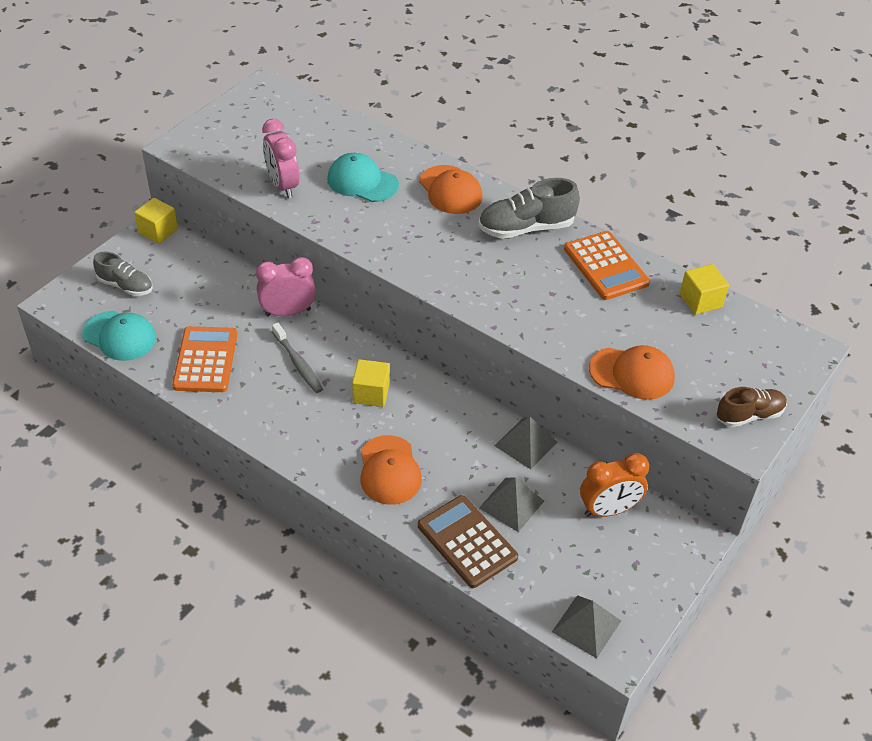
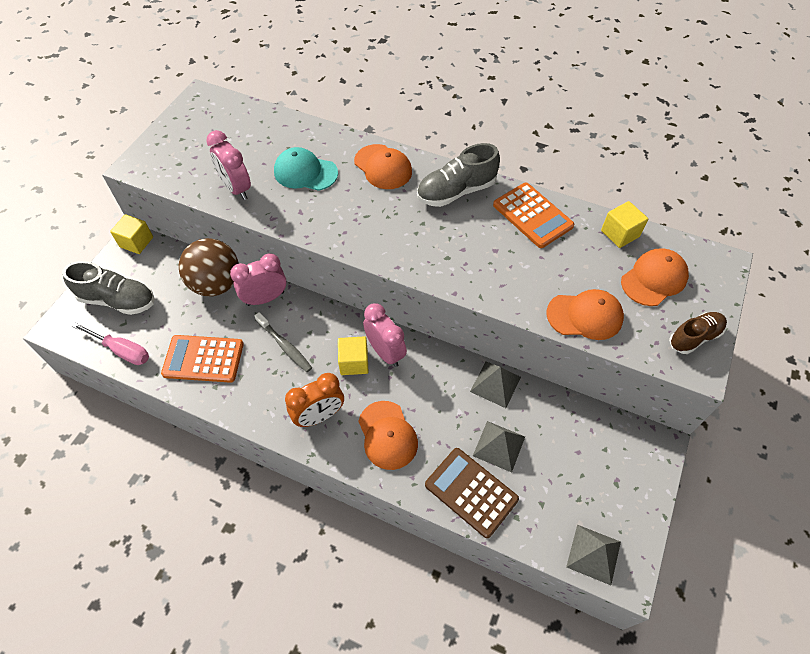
camera: 10 degrees left, 10 degrees up
(120, 336) = (122, 350): turquoise cap -> pink screwdriver
(125, 286) = (118, 300): grey shoe -> grey shoe, size x1.52
(206, 360) = (203, 359): orange calculator -> orange calculator turned 75 degrees counterclockwise
(237, 288) = (216, 284): none -> brown ball
(409, 389) = (385, 352): none -> pink clock
(608, 510) = (580, 433): orange clock -> orange clock (319, 416)
(724, 351) = (654, 279): none -> orange cap

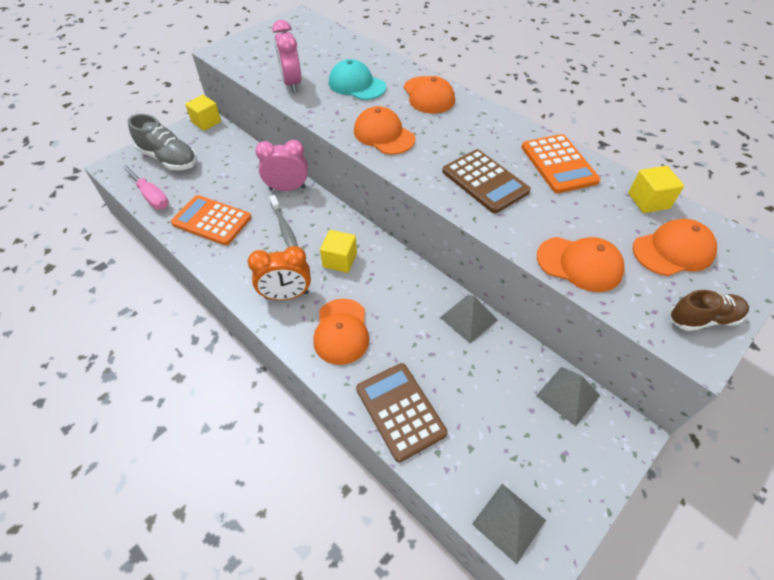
camera: 20 degrees right, 5 degrees down
(216, 284) = (252, 167): brown ball -> none
(359, 227) = (383, 135): none -> orange cap
(385, 352) = (373, 260): pink clock -> none
(456, 191) = (489, 128): grey shoe -> none
(475, 254) = (485, 181): none -> brown calculator
(499, 446) = (448, 376): grey pyramid -> grey pyramid (568, 395)

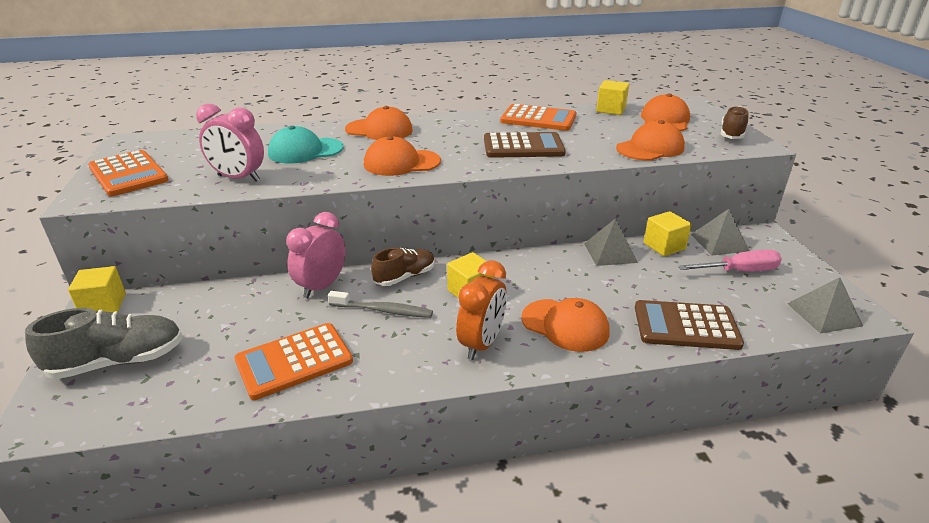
camera: 55 degrees left, 20 degrees down
(151, 196) = (166, 403): pink screwdriver -> pink screwdriver (739, 271)
(259, 45) = (128, 174): none -> orange calculator
(329, 219) = (405, 277): none -> brown shoe
(517, 353) = (664, 246): none -> yellow cube

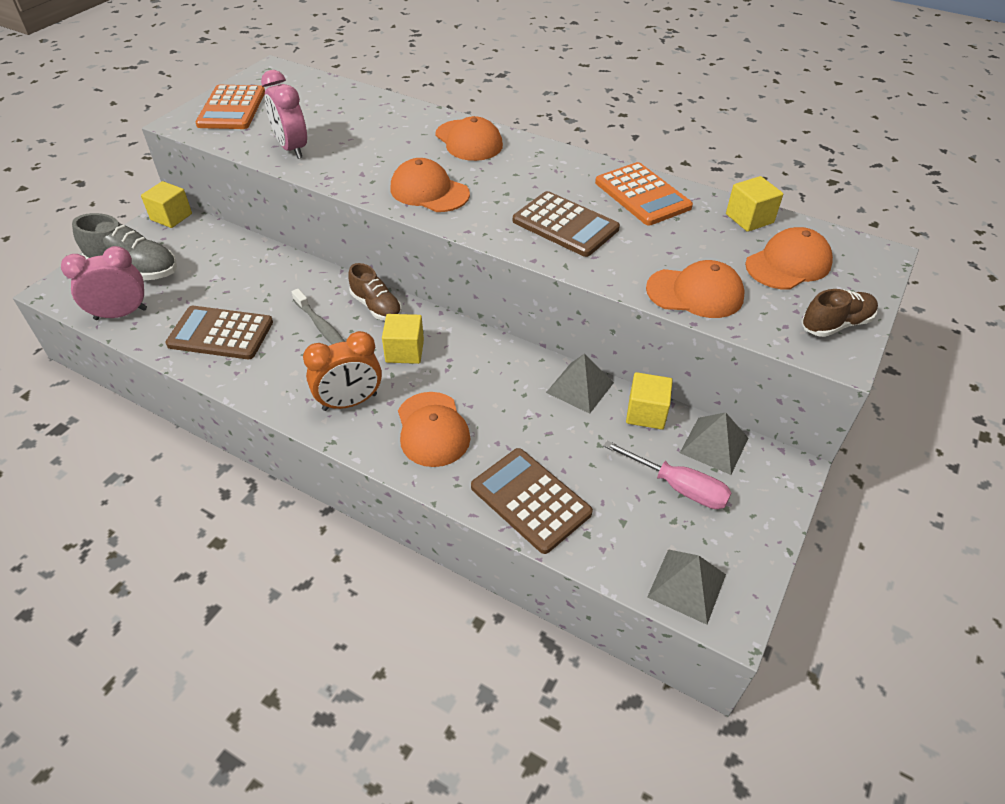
camera: 40 degrees right, 15 degrees up
(294, 361) = (221, 333): orange calculator -> brown calculator
(305, 151) = (376, 140): turquoise cap -> none
(322, 286) = (310, 280): pink clock -> pink clock (121, 314)
(405, 277) = (376, 307): brown shoe -> brown shoe turned 45 degrees clockwise

